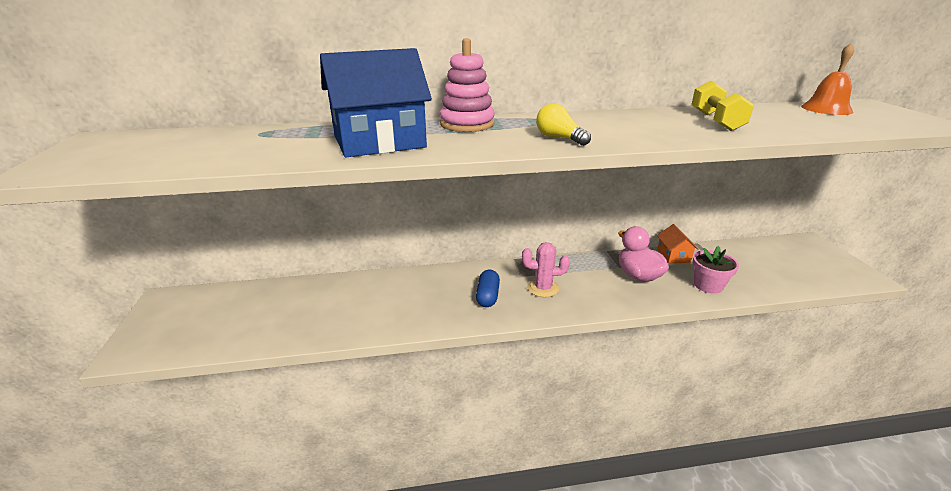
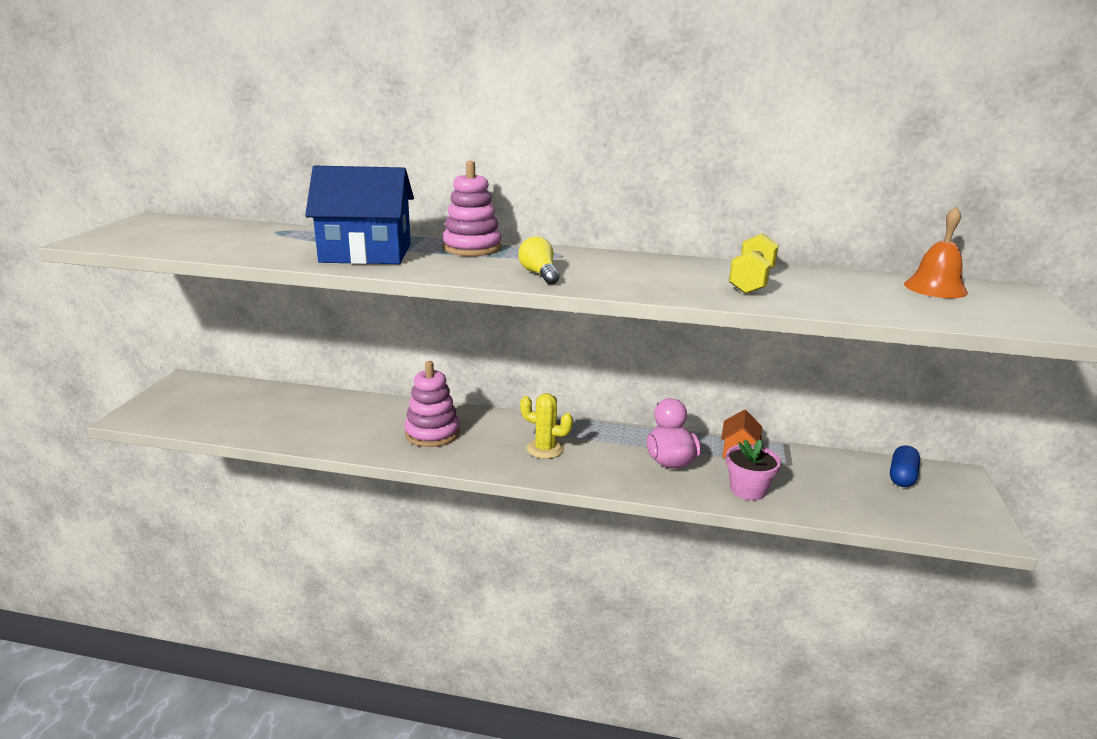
camera: 20 degrees right, 5 degrees down
(442, 296) = (432, 433): none -> pink stacking toy
(487, 296) = (478, 443): blue capsule -> blue capsule (902, 476)
(543, 288) = (545, 449): pink cactus -> yellow cactus

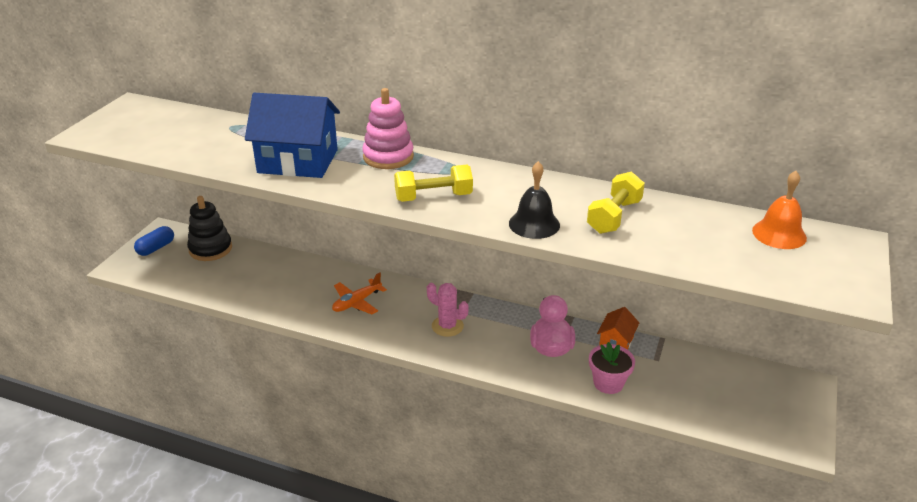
camera: 10 degrees right, 10 degrees up
(245, 394) = (210, 249): none -> black stacking toy
(432, 433) = (357, 302): pink stacking toy -> orange plane
(539, 274) = (433, 197): yellow light bulb -> yellow dumbbell
(545, 449) = (447, 326): yellow cactus -> pink cactus
(667, 289) = (534, 224): none -> black bell
(902, 476) = (754, 381): blue capsule -> blue capsule (156, 248)

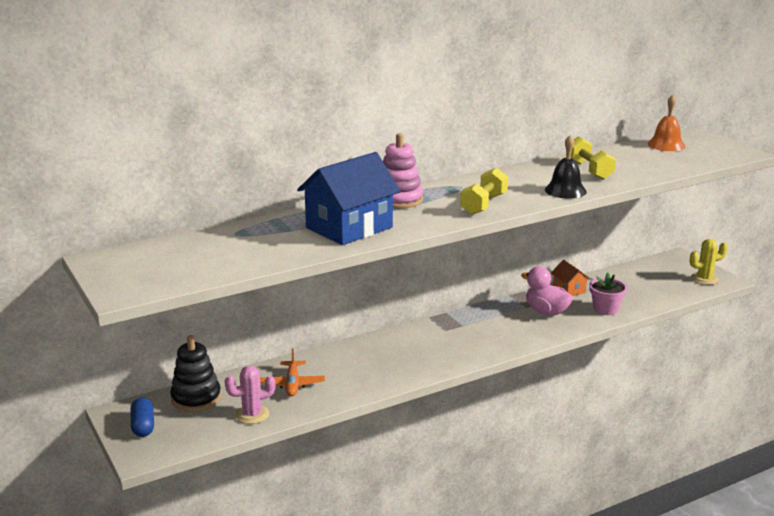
camera: 50 degrees left, 10 degrees down
(357, 302) = (387, 360): orange plane -> orange plane (292, 384)
(447, 326) = (471, 337): pink cactus -> pink cactus (252, 414)
(783, 426) = (704, 279): none -> yellow cactus

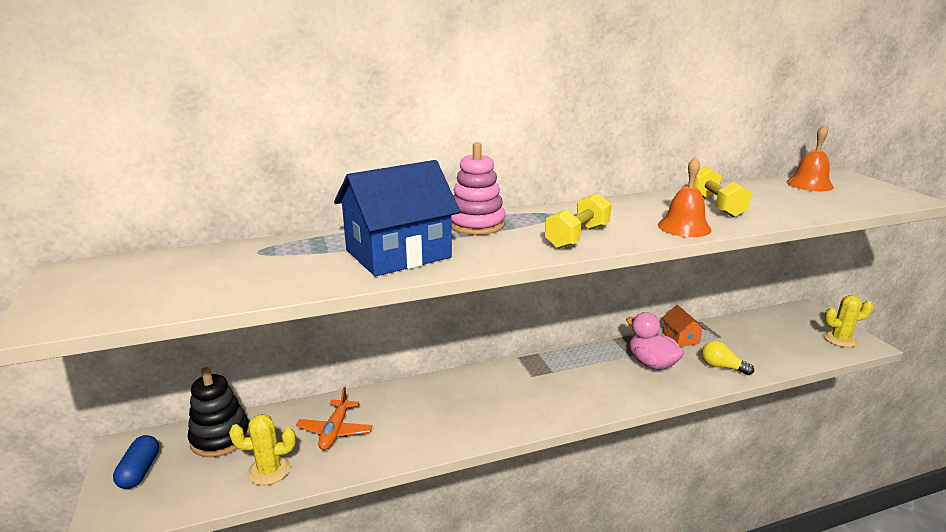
camera: 10 degrees right, 0 degrees up
(252, 414) = (269, 470): pink cactus -> yellow cactus
(565, 190) = (684, 227): black bell -> orange bell
(605, 309) = (722, 367): pink flower pot -> yellow light bulb

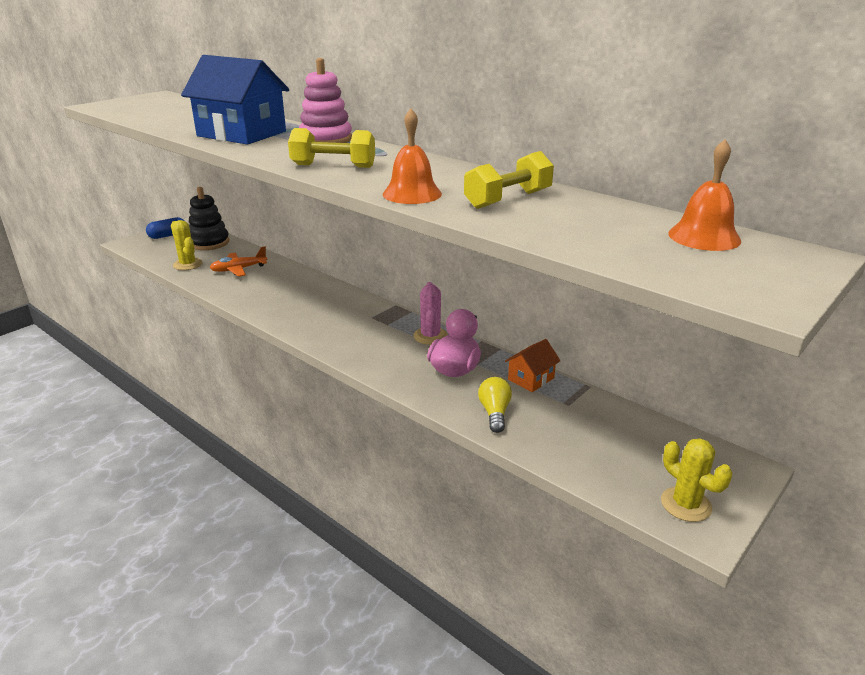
camera: 60 degrees right, 5 degrees up
(589, 357) = (430, 336): none -> pink cactus

